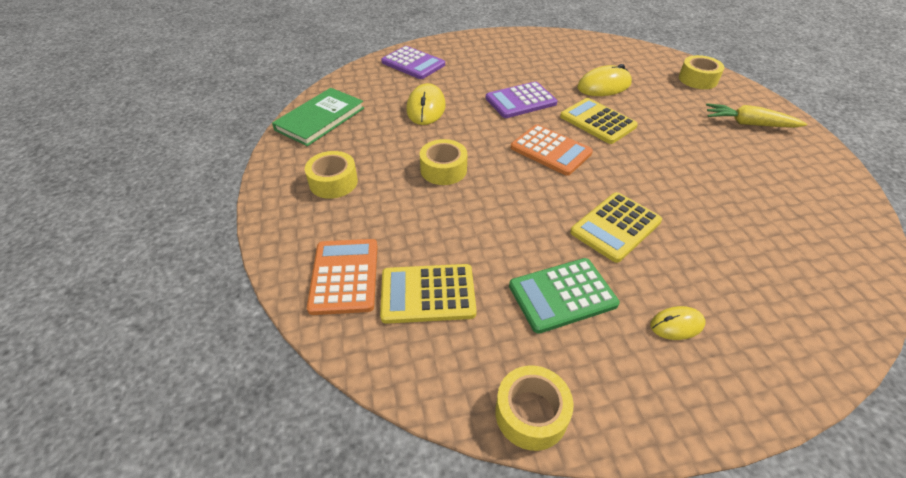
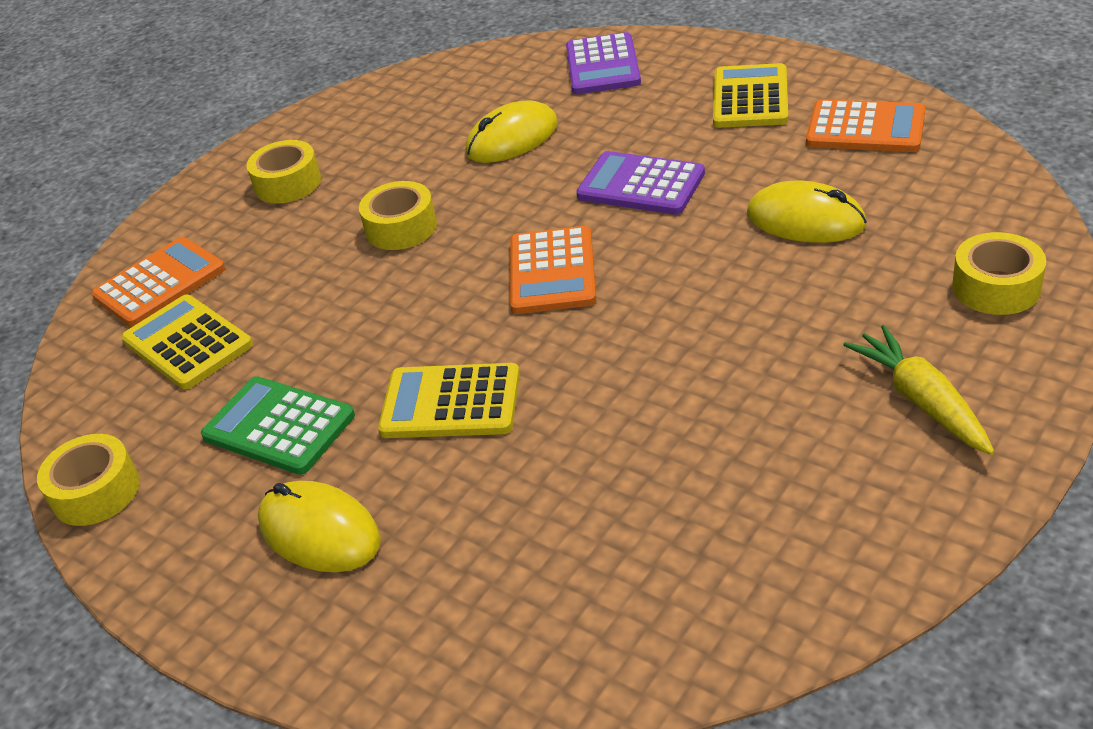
camera: 55 degrees right, 5 degrees down
(320, 119) = (386, 100): green book -> none
(563, 48) = (865, 128): none -> orange calculator
(597, 121) = (687, 267): yellow calculator -> yellow calculator (750, 98)
(676, 325) = (319, 532): yellow mouse -> yellow mouse, size x1.73

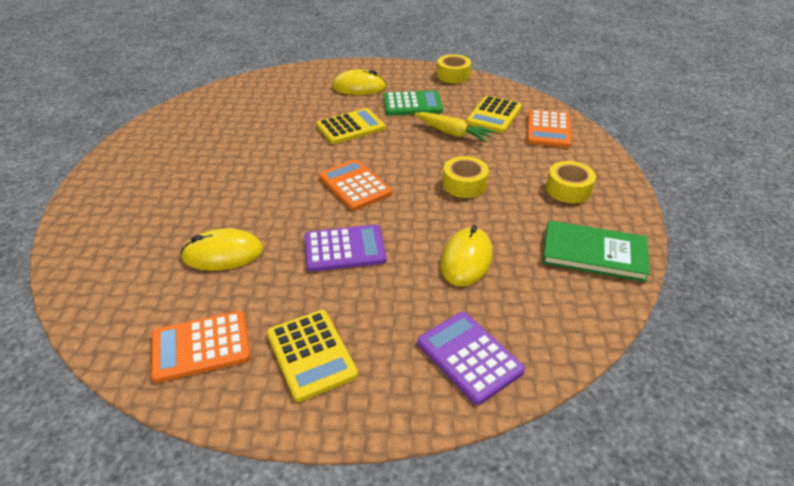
camera: 140 degrees right, 0 degrees up
(187, 343) = (494, 115): yellow calculator -> yellow calculator turned 105 degrees clockwise
(375, 112) = (594, 253): none -> green book
(921, 401) = (138, 179): yellow carrot -> yellow carrot (452, 133)
(996, 287) = (98, 242): yellow tape -> none

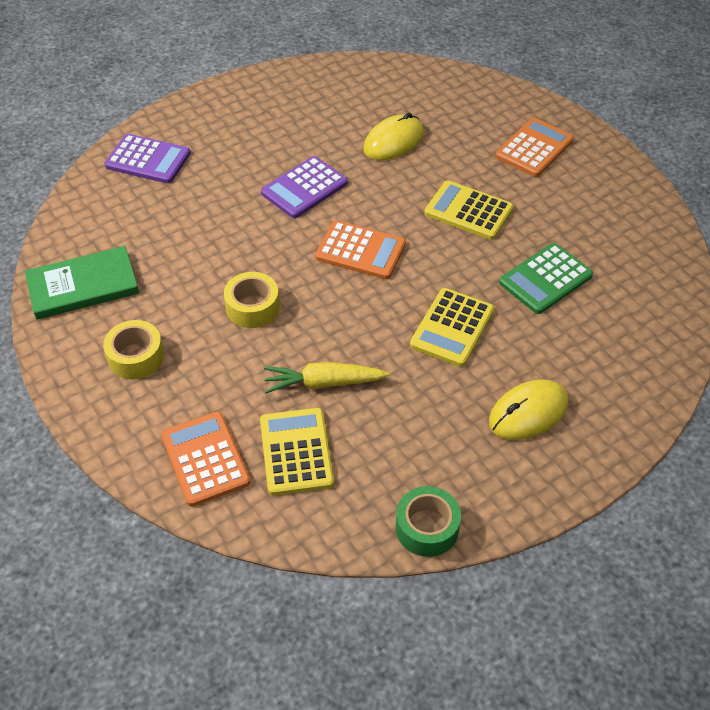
camera: 145 degrees right, 10 degrees up
(201, 346) = (328, 90): orange calculator -> orange calculator (534, 148)
(311, 354) = (254, 116): yellow calculator -> yellow calculator (468, 211)
(412, 104) = (422, 415): green calculator -> green calculator (545, 279)
(453, 75) = (427, 528): yellow tape -> green tape
(466, 259) = (195, 226): yellow mouse -> none

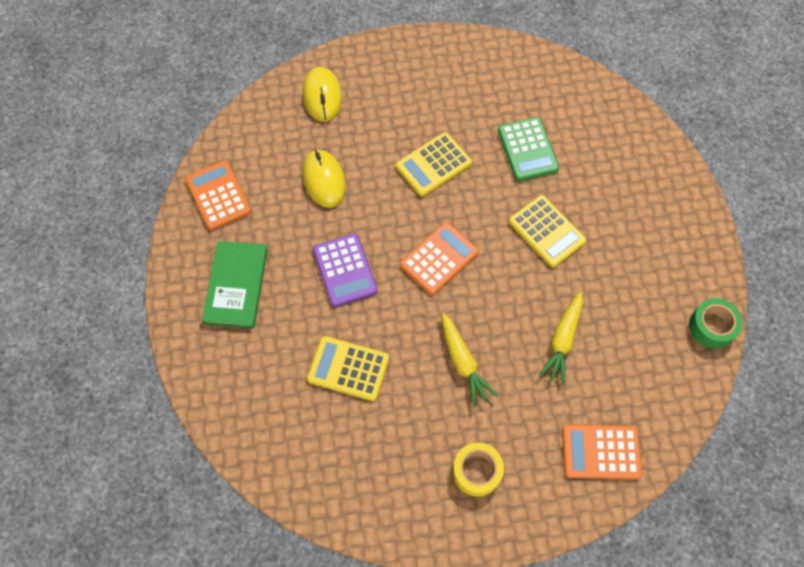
camera: 65 degrees left, 15 degrees up
(83, 286) = (374, 491): green book -> green book (236, 286)
(148, 160) = (237, 385): purple calculator -> none
(252, 307) = (463, 362): yellow tape -> yellow carrot
(296, 452) = (618, 385): yellow calculator -> yellow calculator (348, 368)
(528, 412) = (642, 221): yellow mouse -> yellow mouse (322, 96)
(534, 148) = (388, 87): orange calculator -> orange calculator (218, 195)

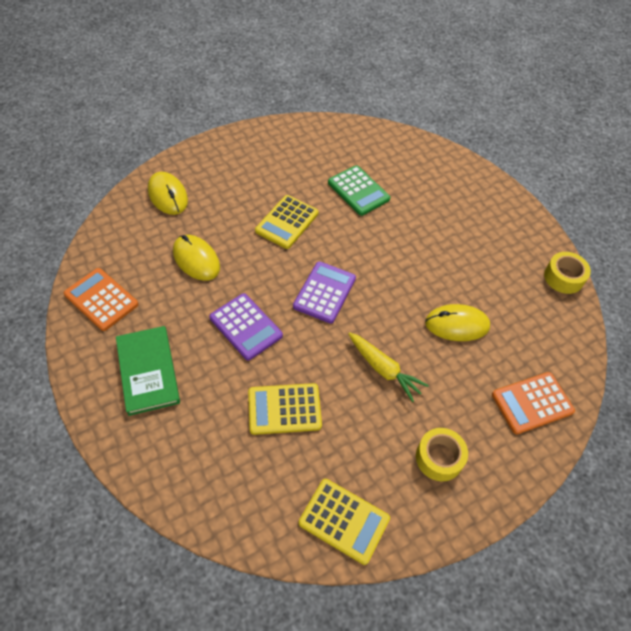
camera: 25 degrees left, 10 degrees down
(439, 258) = (324, 292): orange calculator -> purple calculator
(546, 231) = (403, 246): yellow calculator -> yellow calculator (344, 521)
(562, 340) = (457, 324): yellow carrot -> yellow mouse
(712, 326) = (563, 277): green tape -> yellow tape

